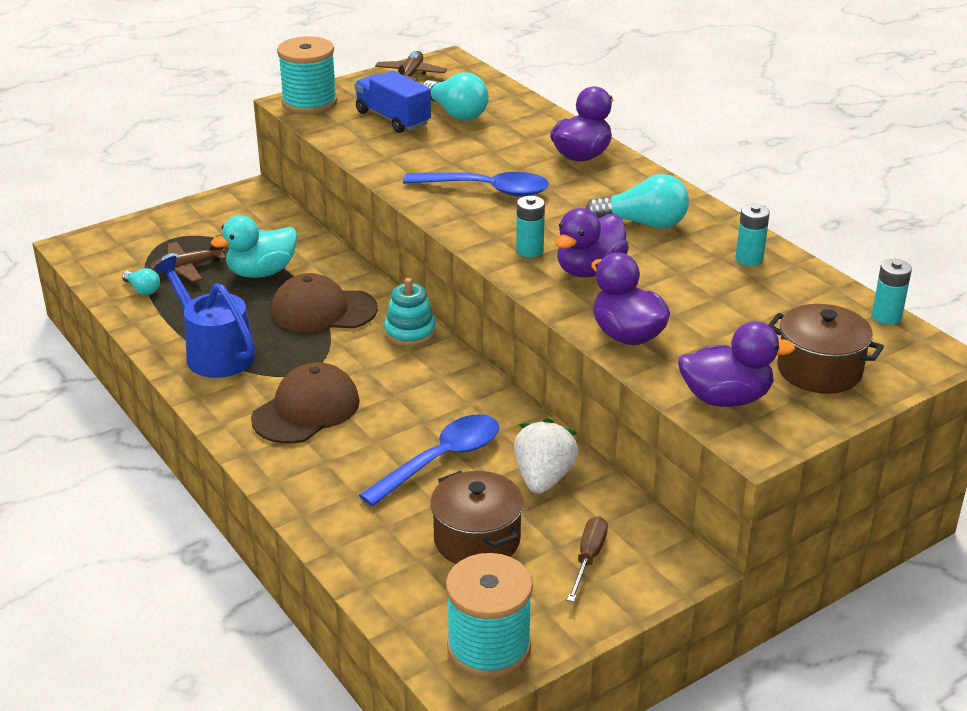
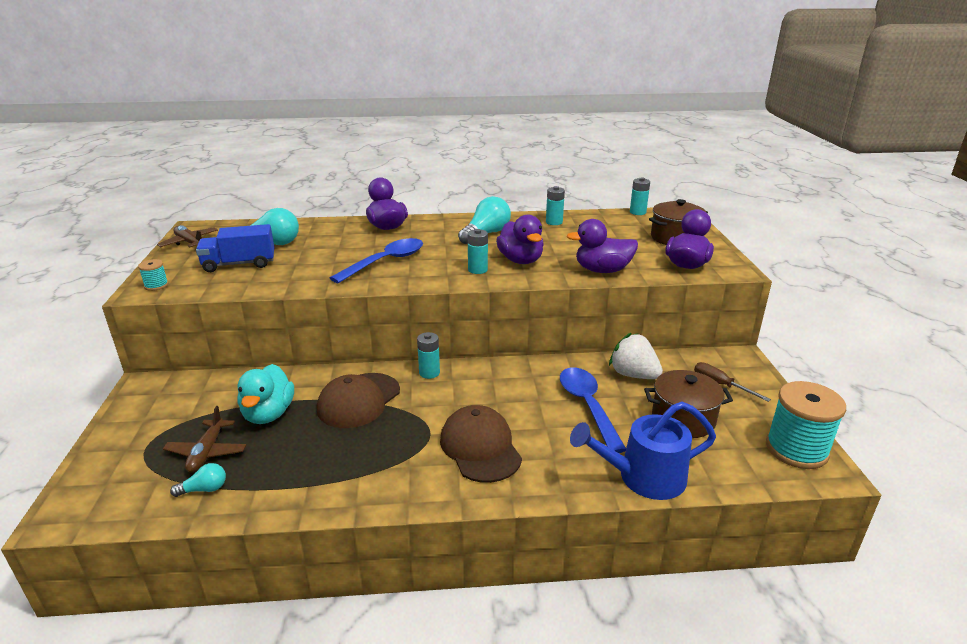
camera: 60 degrees left, 5 degrees down
(215, 353) = (354, 473): blue watering can -> blue watering can (644, 477)
(309, 103) = (156, 285): turquoise spool -> turquoise spool, size x0.45
(410, 332) = (429, 373): turquoise stacking toy -> turquoise battery

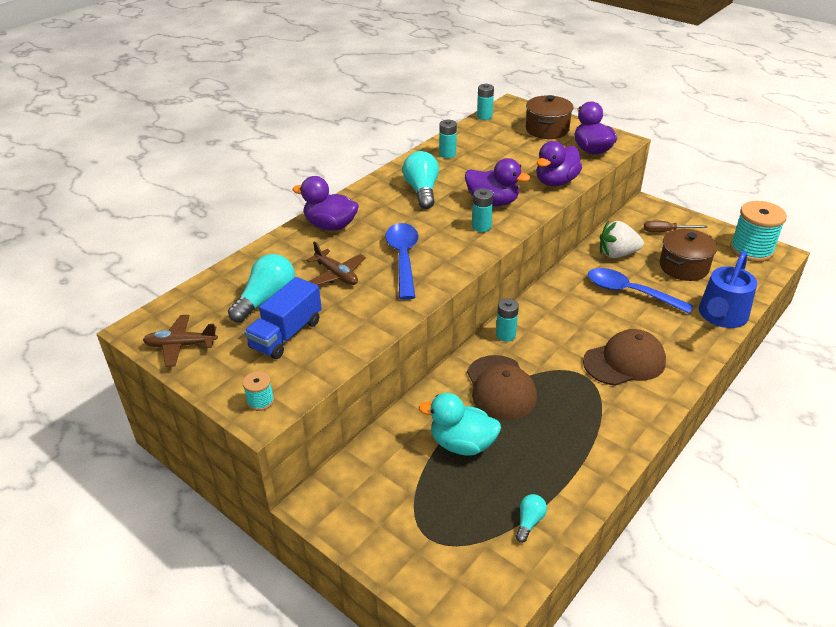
camera: 45 degrees left, 10 degrees up
(207, 452) = (478, 501): brown plane -> brown plane (336, 275)
(268, 414) = (462, 444): turquoise duck -> turquoise duck turned 150 degrees clockwise
(480, 447) = (624, 361): brown cap -> brown cap turned 135 degrees clockwise

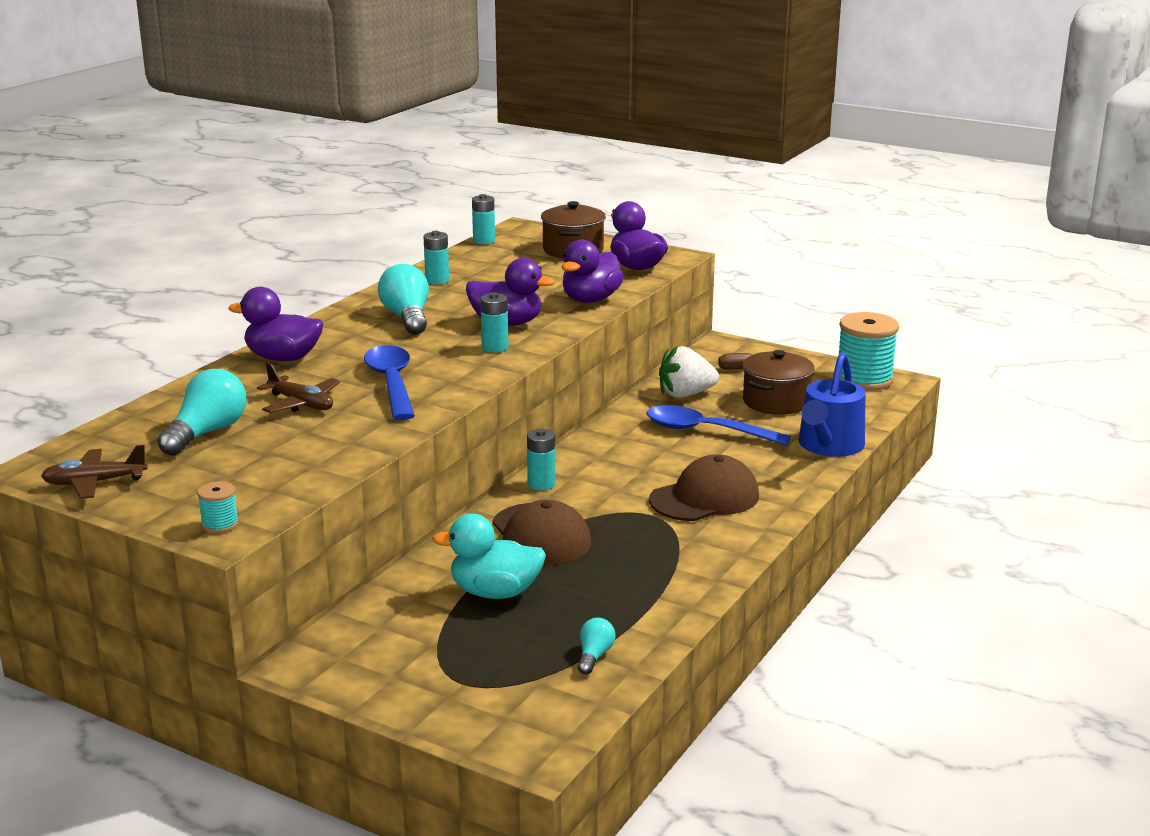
camera: 10 degrees left, 15 degrees down
(286, 334) = (242, 463): blue truck -> none

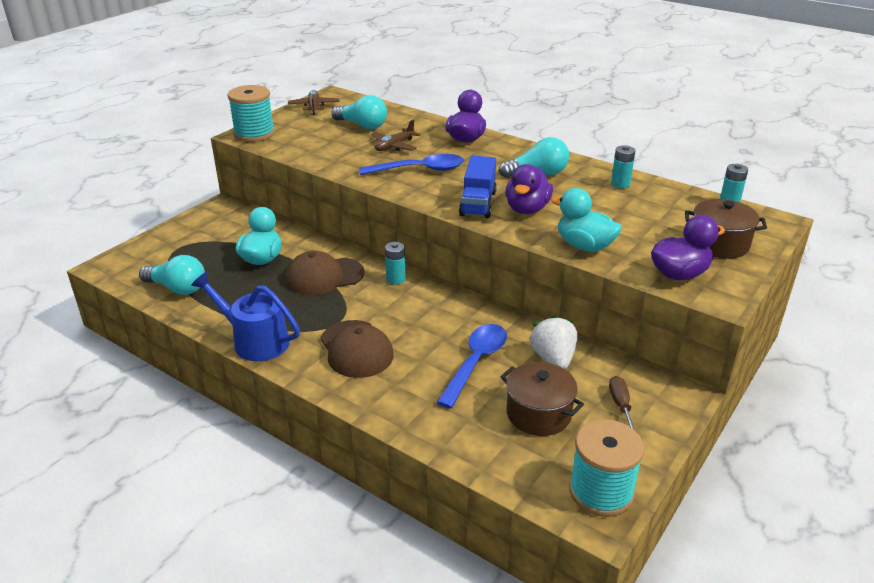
camera: 95 degrees right, 10 degrees up
(220, 524) = (254, 134): turquoise spool -> turquoise spool, size x2.23
(495, 347) = (478, 203): turquoise battery -> blue truck
(590, 300) = (584, 246): purple duck -> turquoise duck
(594, 656) = (177, 288): turquoise light bulb -> turquoise light bulb, size x1.90
(829, 446) = (438, 434): blue watering can -> blue watering can (255, 341)

